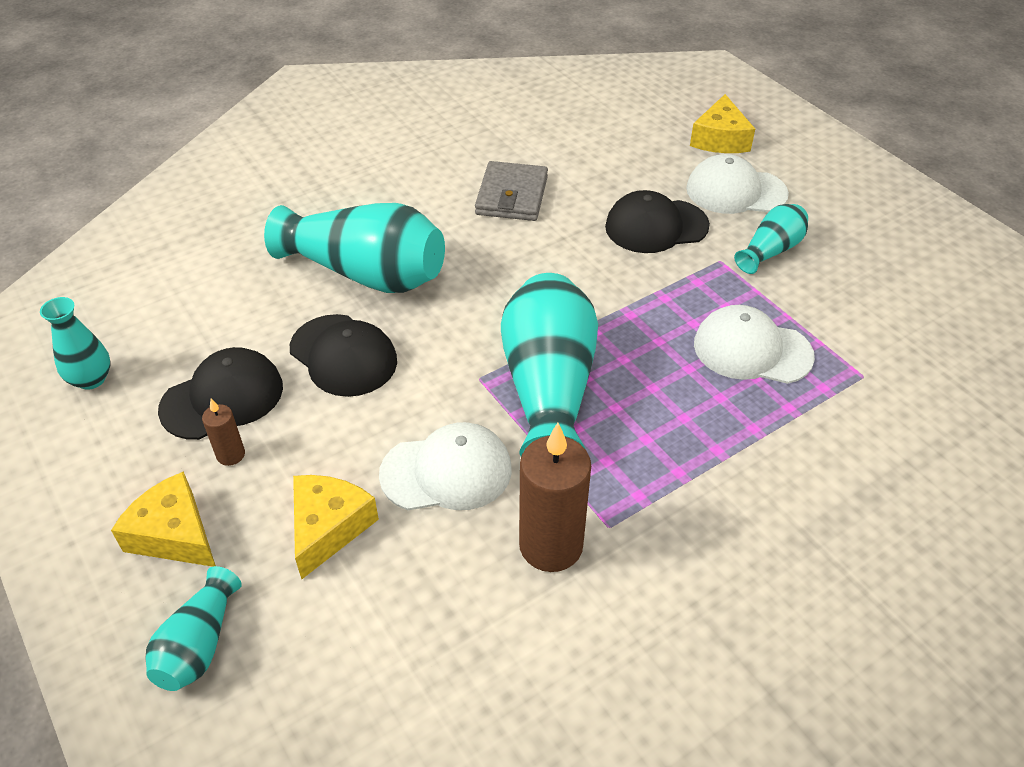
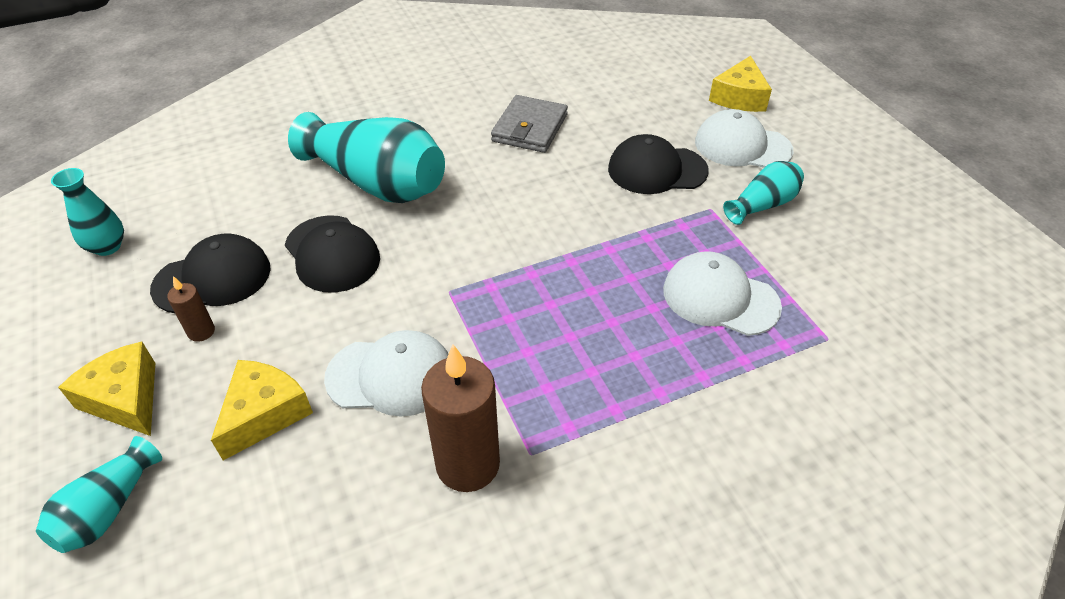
camera: 10 degrees right, 0 degrees up
(548, 388) = (511, 309): turquoise vase -> none

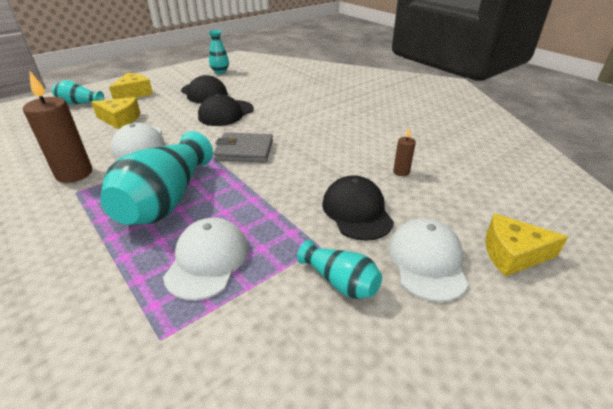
camera: 75 degrees right, 10 degrees down
(201, 331) = (170, 98): brown candle -> brown candle (401, 172)
(377, 182) = (287, 113): turquoise vase -> turquoise vase (166, 200)
(530, 128) = (371, 149): grey wallet -> grey wallet (244, 150)

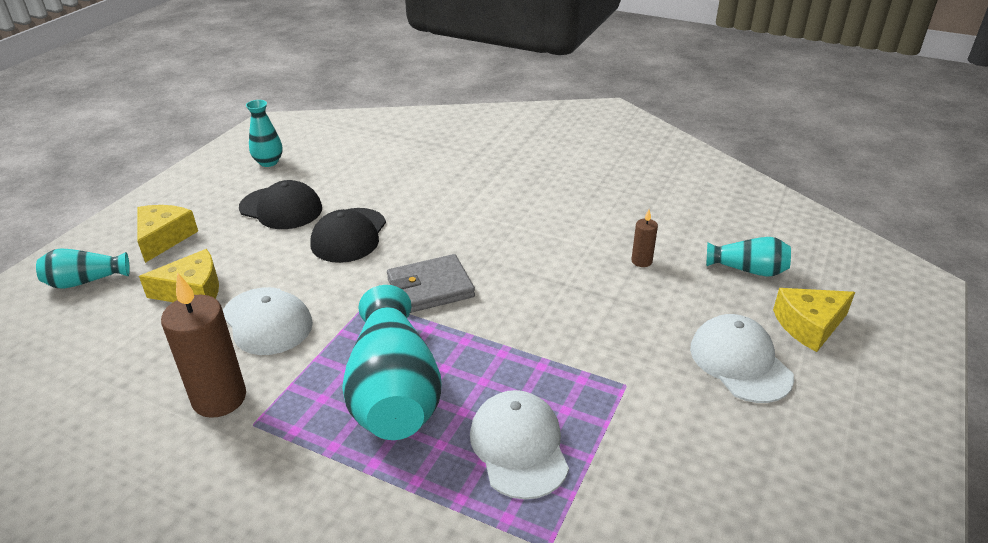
camera: 25 degrees left, 0 degrees up
(340, 281) = (676, 415): turquoise vase -> turquoise vase (748, 269)
(357, 211) = (631, 328): black cap -> none

